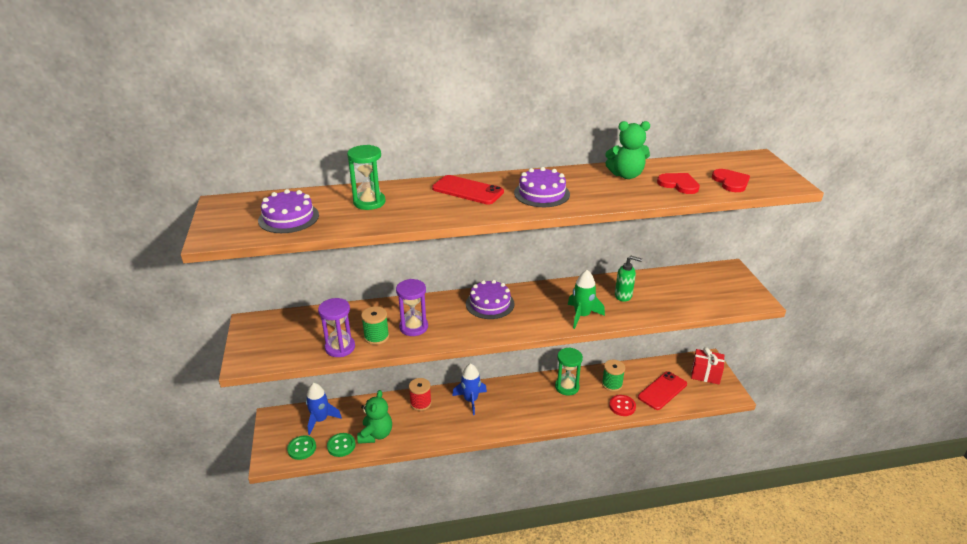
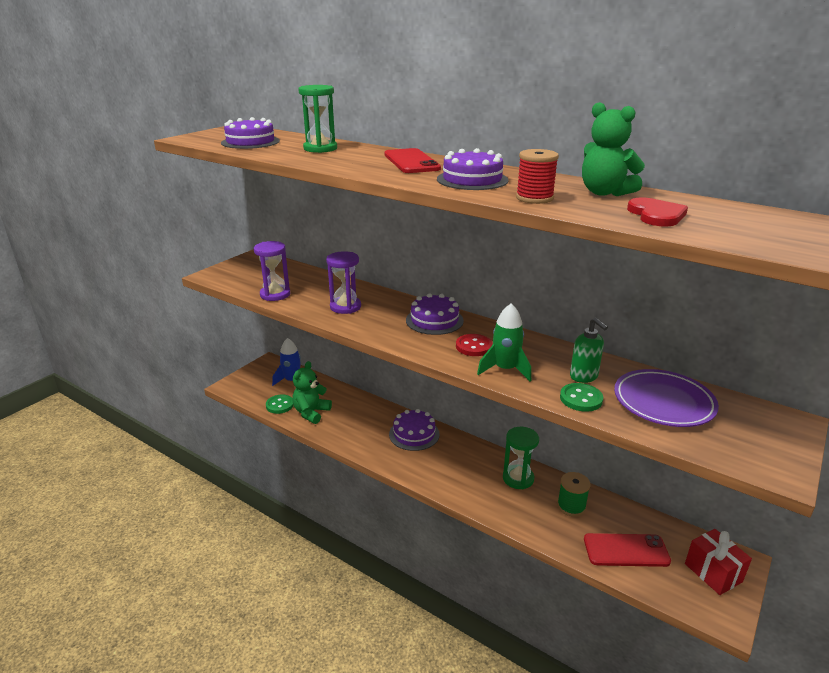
camera: 45 degrees right, 5 degrees down
(302, 448) = (256, 391): green button -> green button (581, 399)
(376, 337) = (309, 300): green spool -> none
(376, 434) = (311, 413): green teddy bear -> green teddy bear turned 150 degrees clockwise
(420, 403) = (372, 412): red spool -> red spool (534, 198)
(470, 400) = (414, 434): blue rocket -> purple cake
(622, 406) = (554, 532): red button -> red button (473, 346)
(675, 290) = (663, 402): none -> purple plate
(731, 182) = (746, 233): red heart -> none

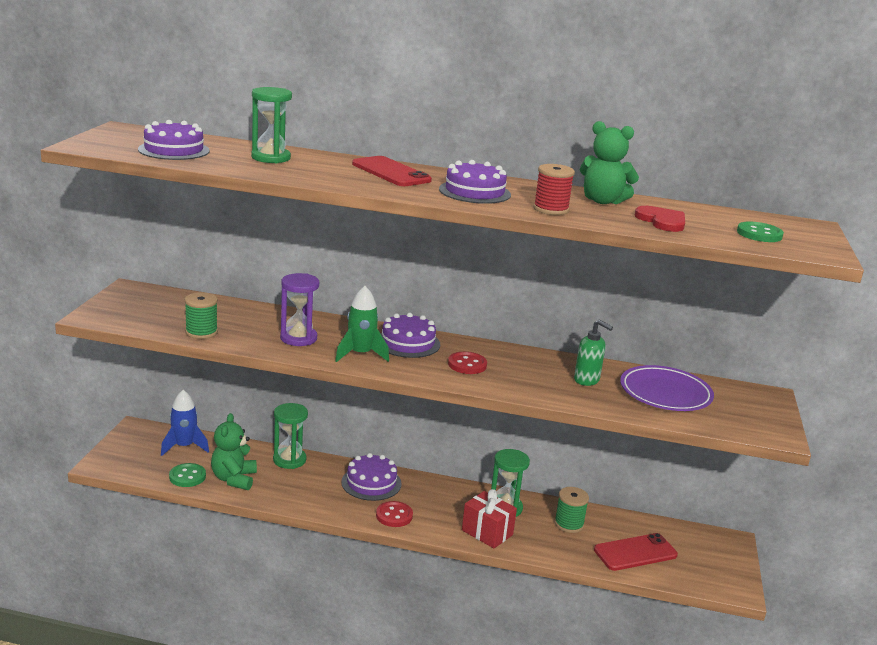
camera: 25 degrees left, 5 degrees down
(275, 294) = (201, 332): purple hourglass -> green spool
(361, 404) = (289, 460): none -> green hourglass
(416, 467) = (394, 515): none -> red button
(505, 369) = (512, 383): green rocket -> green rocket (360, 354)
(581, 399) = (596, 400): green button -> green button (759, 234)
(713, 573) = (714, 555): red gift -> red gift (487, 532)

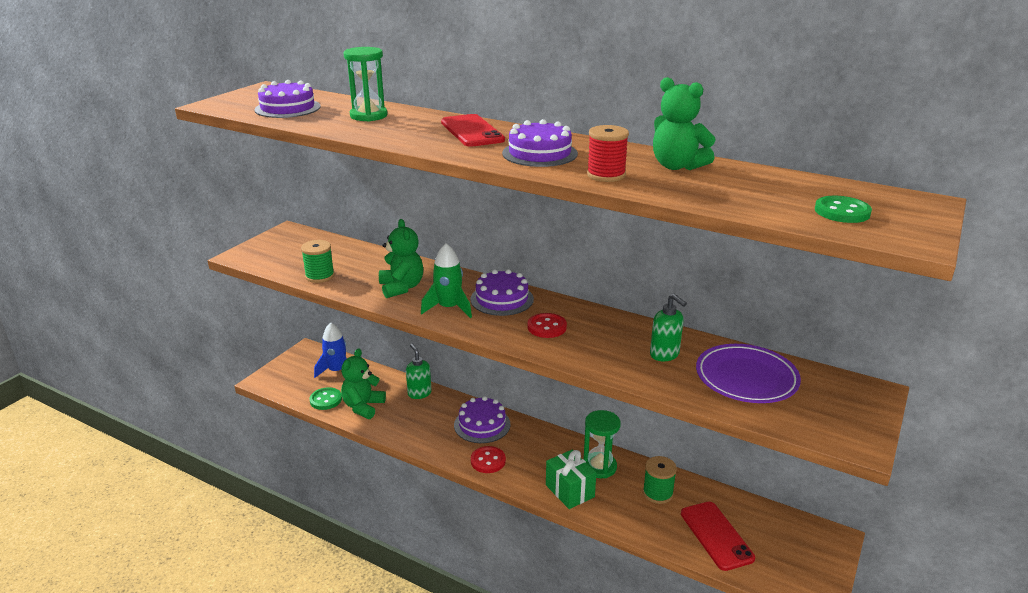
camera: 20 degrees right, 5 degrees up
(289, 460) = (419, 393): green hourglass -> green soap dispenser
(298, 338) = (401, 287): purple hourglass -> green teddy bear
(487, 532) = (569, 491): red gift -> green gift
(635, 552) = (716, 535): red phone -> red phone turned 75 degrees clockwise
(662, 221) = (728, 192): red heart -> none

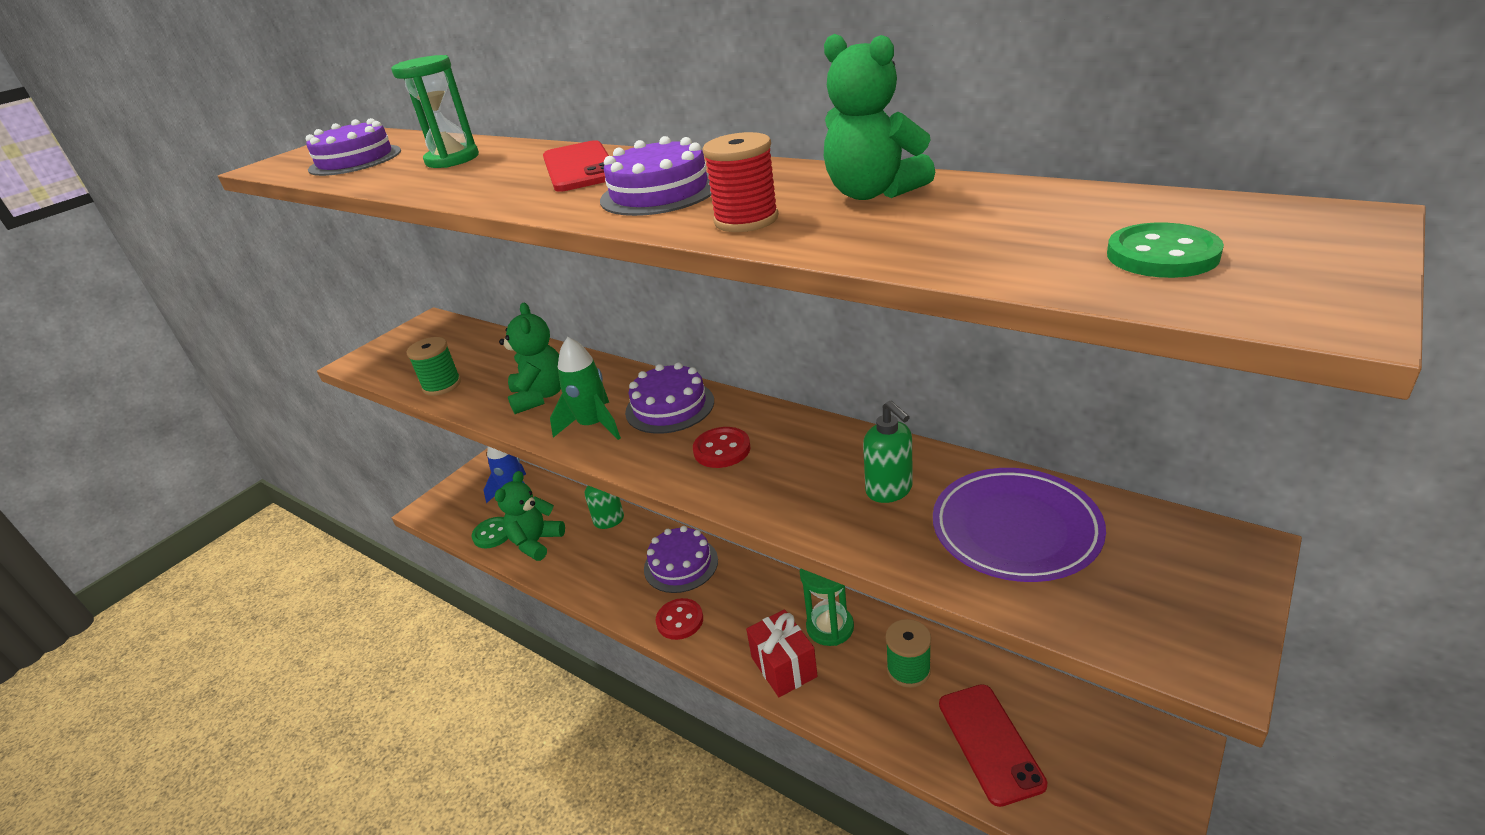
camera: 10 degrees right, 5 degrees up
(569, 491) = (784, 667): green gift -> red gift

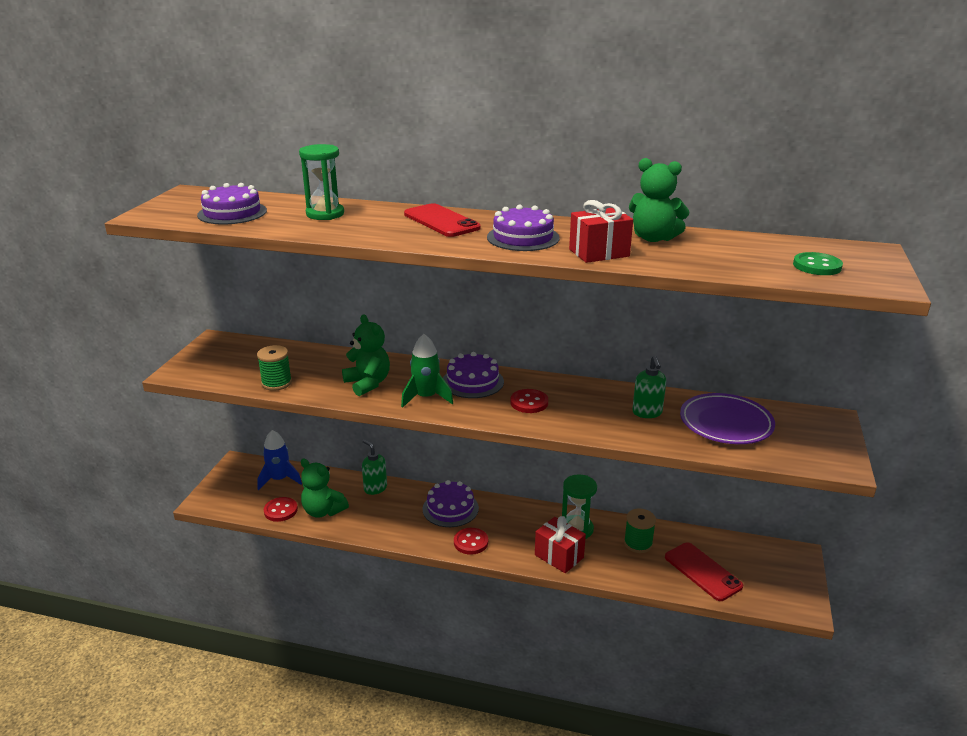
camera: 25 degrees left, 5 degrees down
(493, 534) = (280, 510): green button -> red button
(536, 542) = (323, 511): green teddy bear -> green teddy bear turned 60 degrees counterclockwise
(746, 220) = (599, 253): red spool -> red gift
(889, 490) = (647, 413): green soap dispenser -> green soap dispenser turned 45 degrees clockwise

